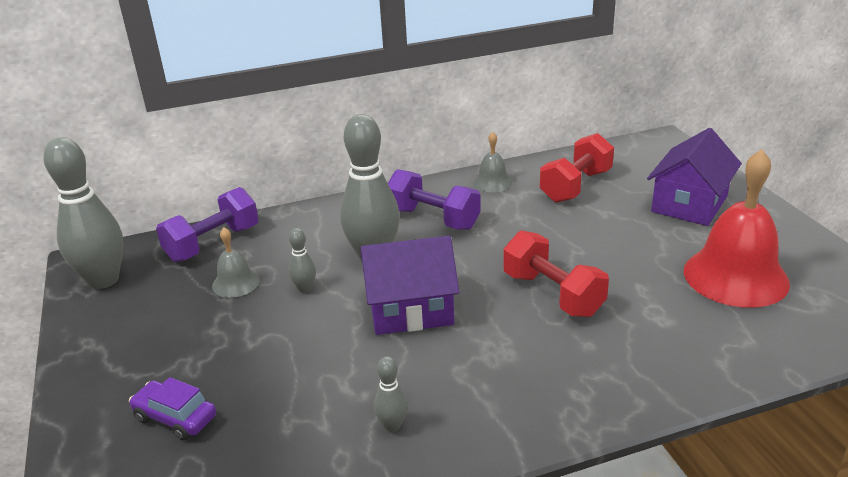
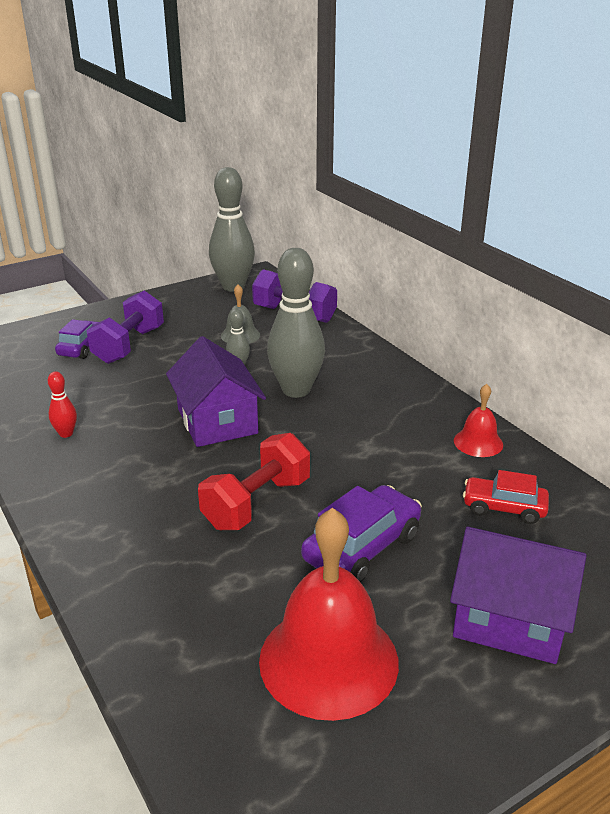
camera: 75 degrees right, 0 degrees up
(392, 425) = (66, 433): grey bowling pin -> red bowling pin
(433, 219) = (378, 413): purple dumbbell -> purple dumbbell (129, 345)
(492, 182) = (478, 442): grey bell -> red bell
(576, 186) = (504, 508): red dumbbell -> red car
(616, 249) = (362, 547): none -> purple car

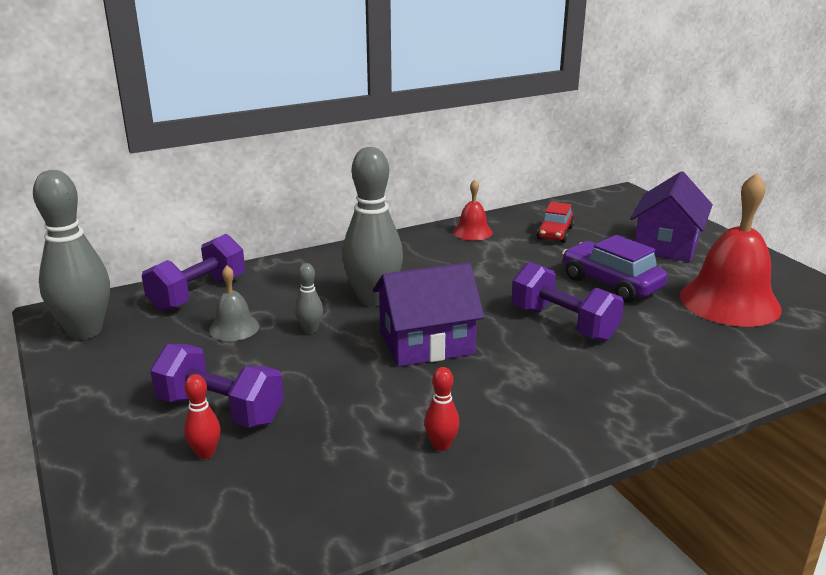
camera: 85 degrees left, 5 degrees down
(82, 347) = (205, 453): purple car -> red bowling pin
(256, 503) = (563, 324): red dumbbell -> purple dumbbell

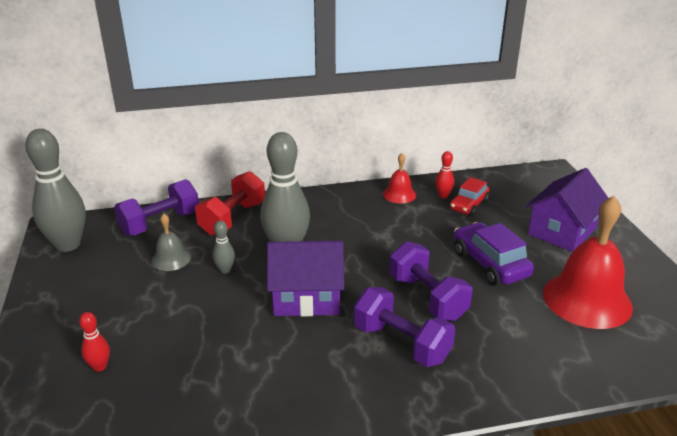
camera: 15 degrees right, 5 degrees up
(220, 410) = (127, 331): purple dumbbell -> purple dumbbell (401, 343)
(289, 278) = (233, 218): none -> red dumbbell
(441, 445) = (270, 395): red bowling pin -> red bowling pin (443, 195)

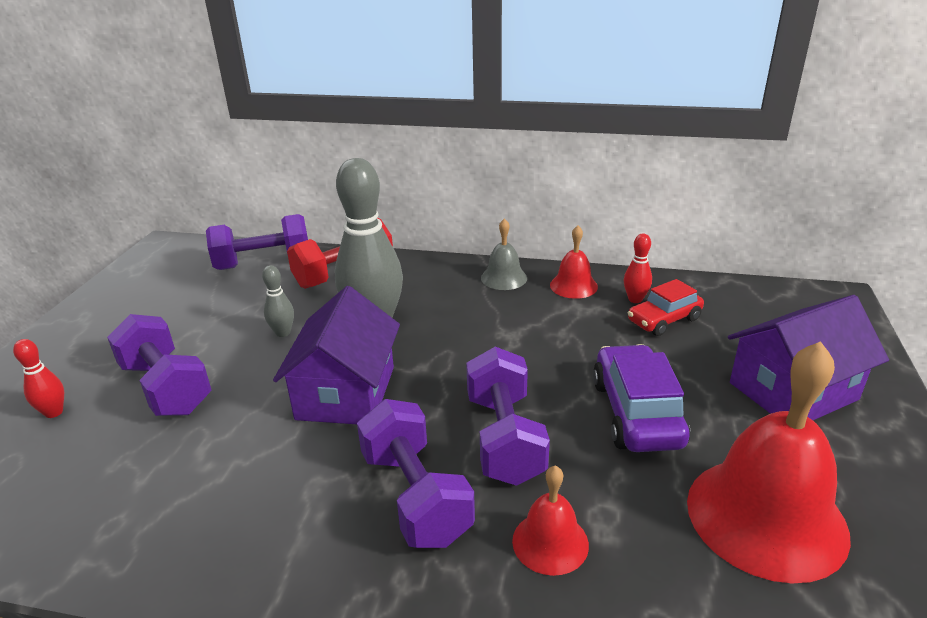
camera: 25 degrees right, 0 degrees up
(68, 245) = (155, 267): grey bowling pin -> none
(171, 259) = (238, 305): grey bell -> grey bell (504, 278)
(173, 327) = (166, 387): none -> purple dumbbell
(307, 297) = (346, 392): purple house -> purple house turned 75 degrees clockwise
(492, 344) = (550, 542): none -> red bell

